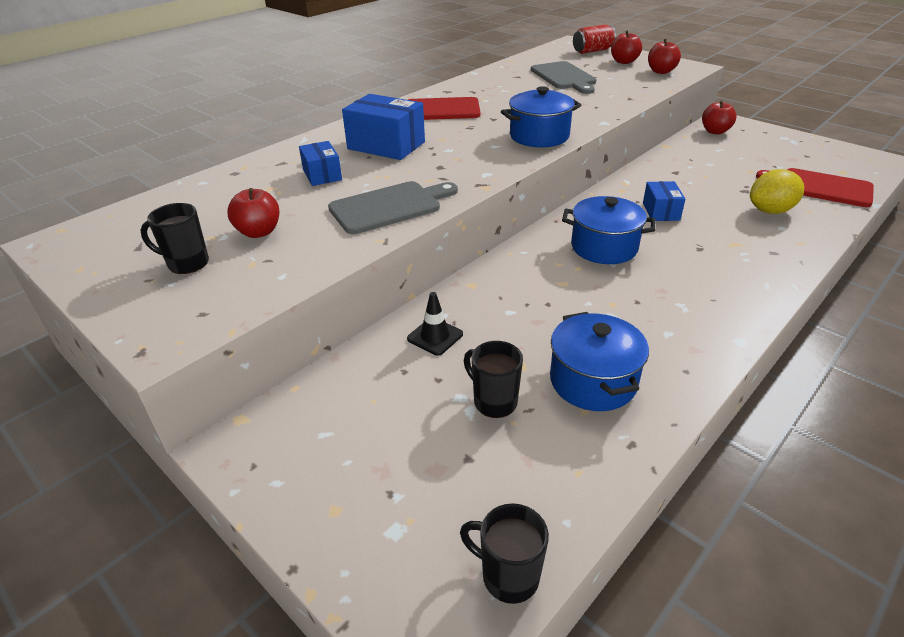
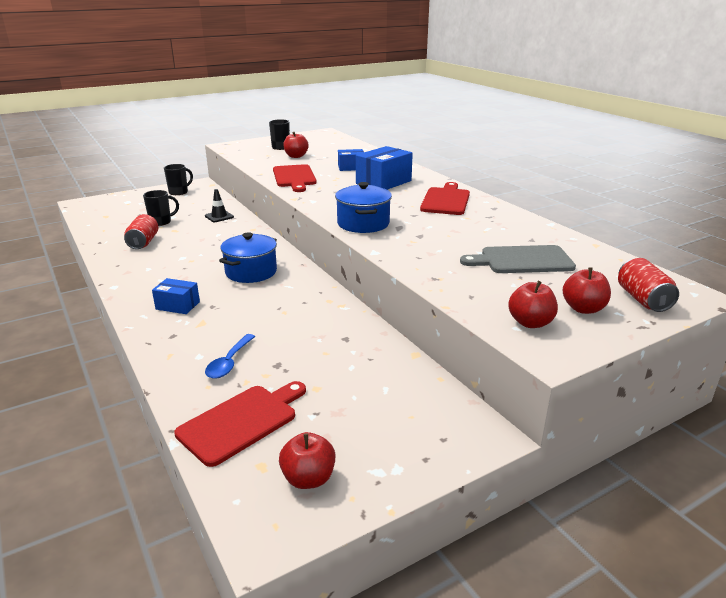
camera: 105 degrees right, 10 degrees down
(389, 207) = (294, 177): grey cutting board -> red cutting board
(508, 576) = (85, 213): black mug -> black mug (179, 192)
(593, 381) = (143, 242): blue pot -> red can
(661, 211) = (278, 307): blue box -> blue box (178, 305)
(715, 131) = (444, 409): red apple -> red apple (308, 479)
(770, 211) = (229, 362): yellow lemon -> blue spoon

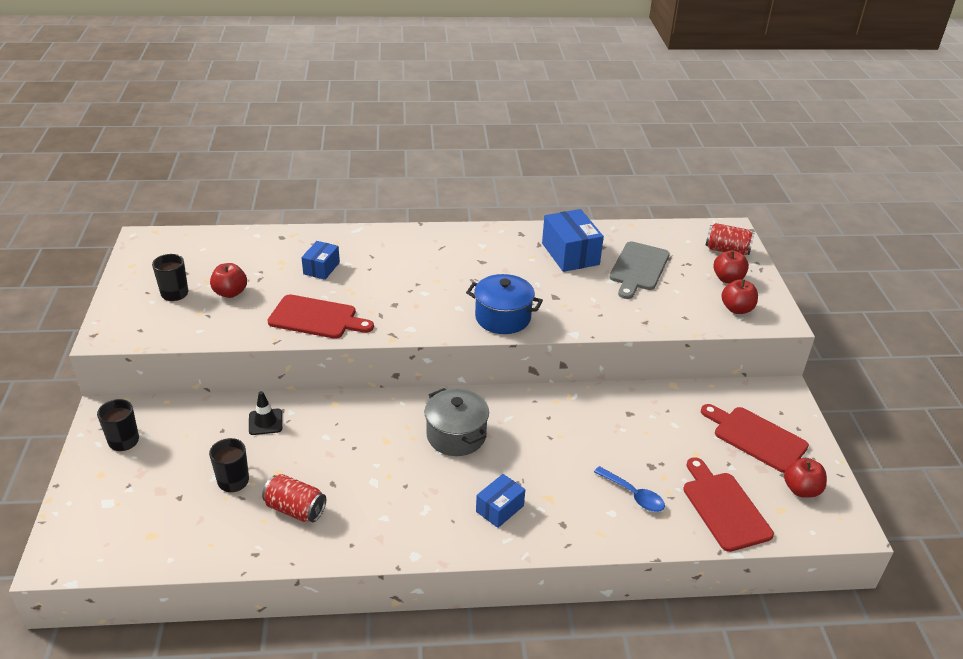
camera: 65 degrees left, 10 degrees up
(251, 272) = (456, 435): blue pot -> grey pot
(383, 182) = (394, 265): blue box -> blue box (570, 254)
(446, 200) = (481, 250): red cutting board -> red cutting board (756, 437)

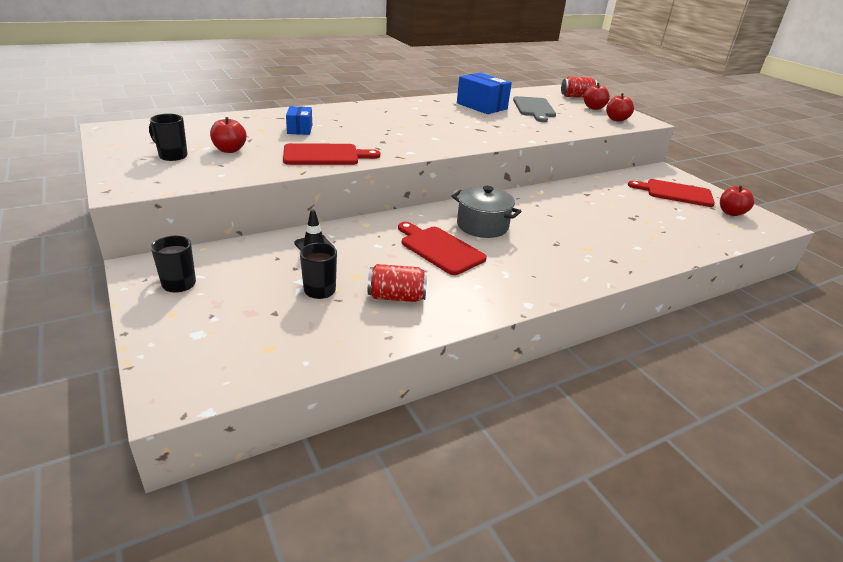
camera: 25 degrees left, 5 degrees down
(500, 508) = (560, 261): blue box -> none
(503, 317) = (473, 139): blue pot -> none
(633, 495) = (639, 235): blue spoon -> none
(724, 508) = (701, 230): red cutting board -> red cutting board (440, 249)

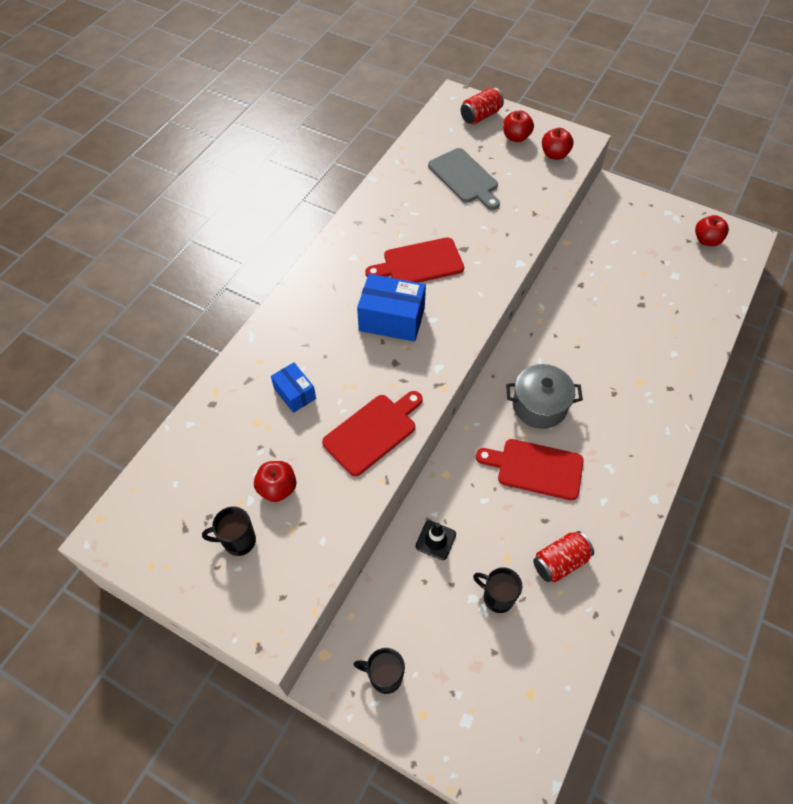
camera: 30 degrees left, 25 degrees up
(481, 106) = (413, 207): blue box -> blue box (392, 319)
(675, 193) = (647, 231): red cutting board -> red cutting board (419, 263)

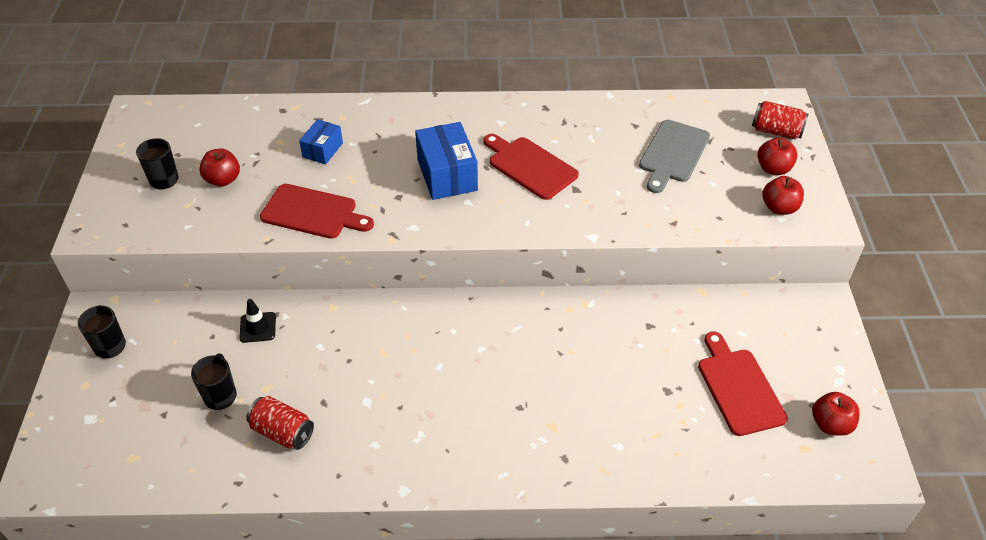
camera: 60 degrees right, 10 degrees down
(536, 468) = (380, 373): red cutting board -> red cutting board (739, 388)
(539, 406) = (459, 348): grey pot -> none

